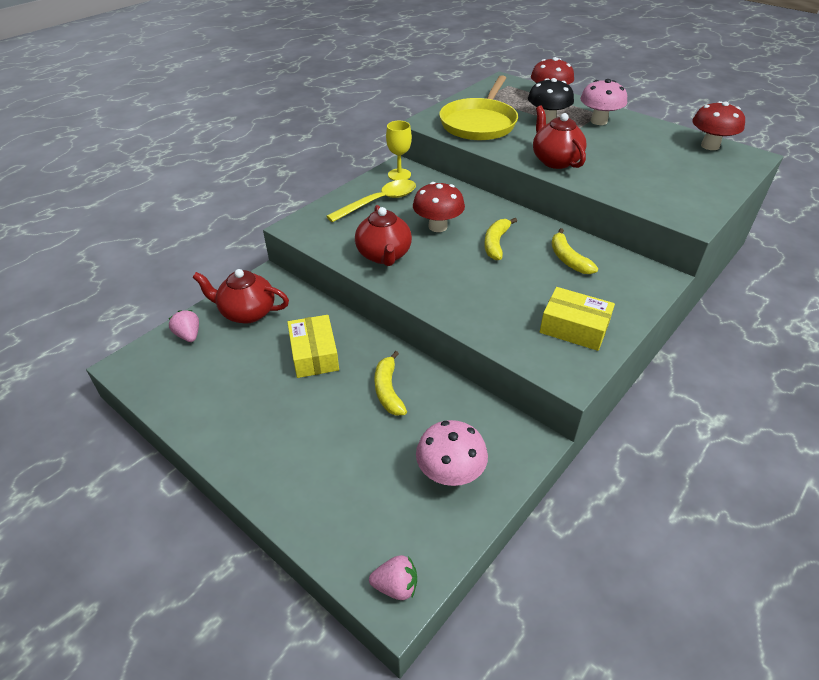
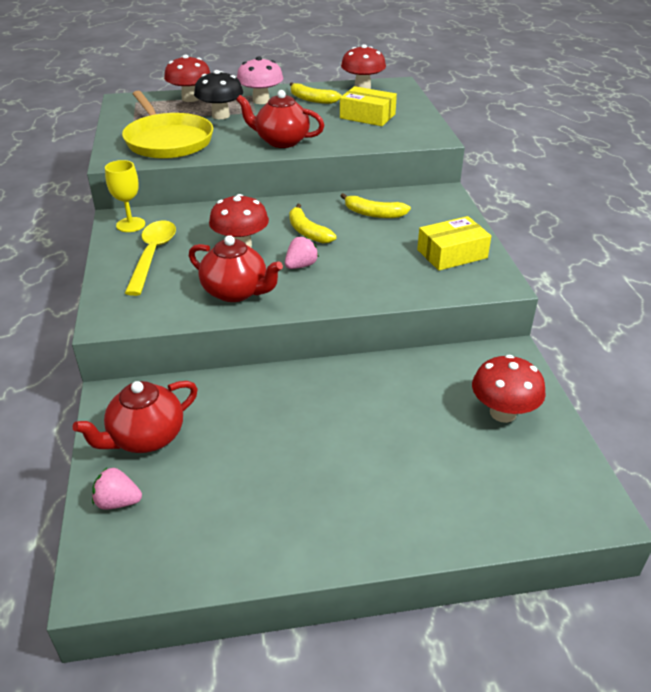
camera: 50 degrees left, 5 degrees down
(314, 354) = (272, 420): yellow box -> yellow box (367, 116)
(388, 390) = (374, 398): yellow banana -> yellow banana (312, 99)
(396, 586) = (589, 505): pink strawberry -> pink strawberry (301, 266)
(450, 474) = (503, 413): pink mushroom -> red mushroom

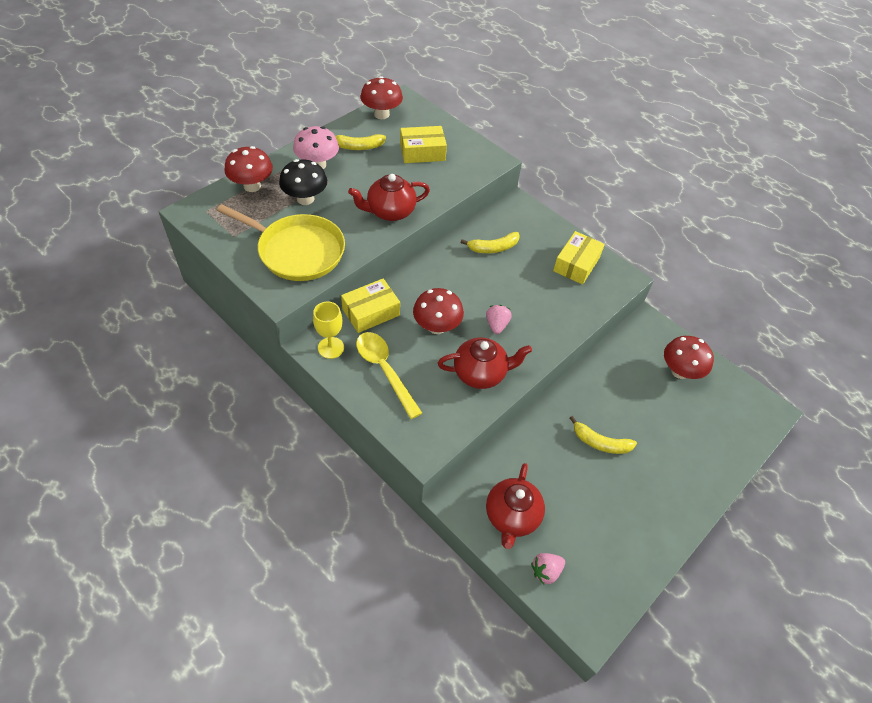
camera: 40 degrees left, 15 degrees up
(196, 215) = (371, 312): none -> yellow box
(307, 232) = (468, 289): yellow banana -> yellow banana (600, 442)

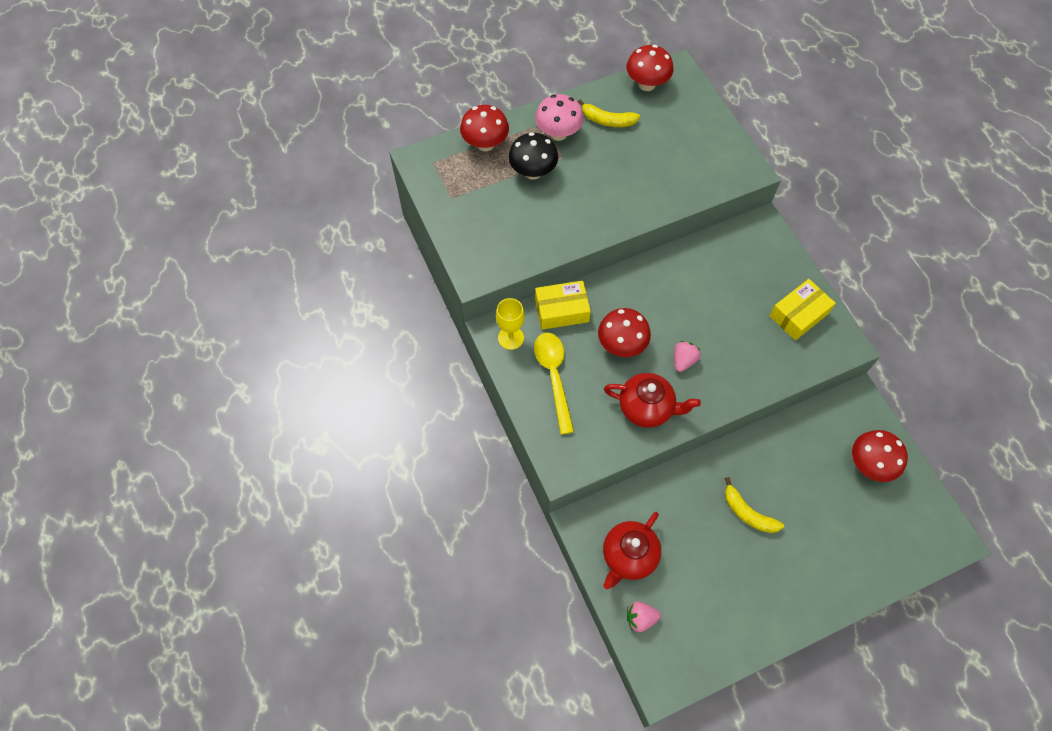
camera: 25 degrees right, 10 degrees up
(297, 251) = (506, 231): yellow pan -> none
(390, 212) = (613, 208): red teapot -> none
(422, 152) = (674, 143): yellow box -> none
(493, 248) = (714, 271): yellow banana -> none

